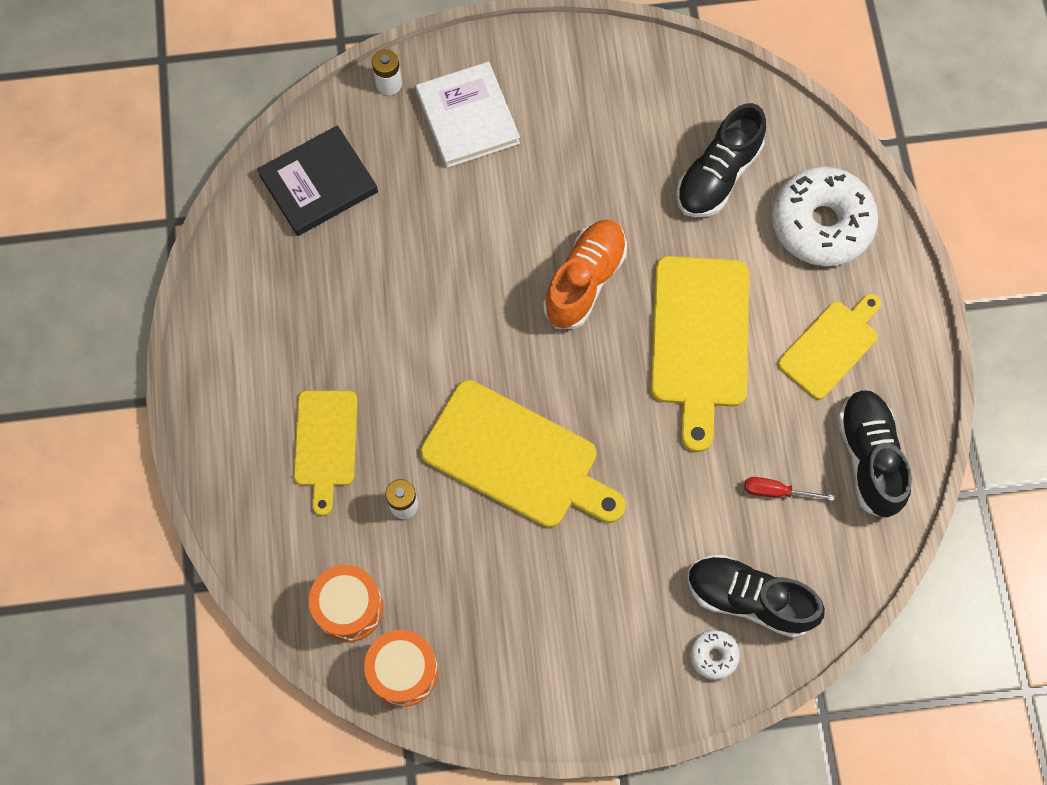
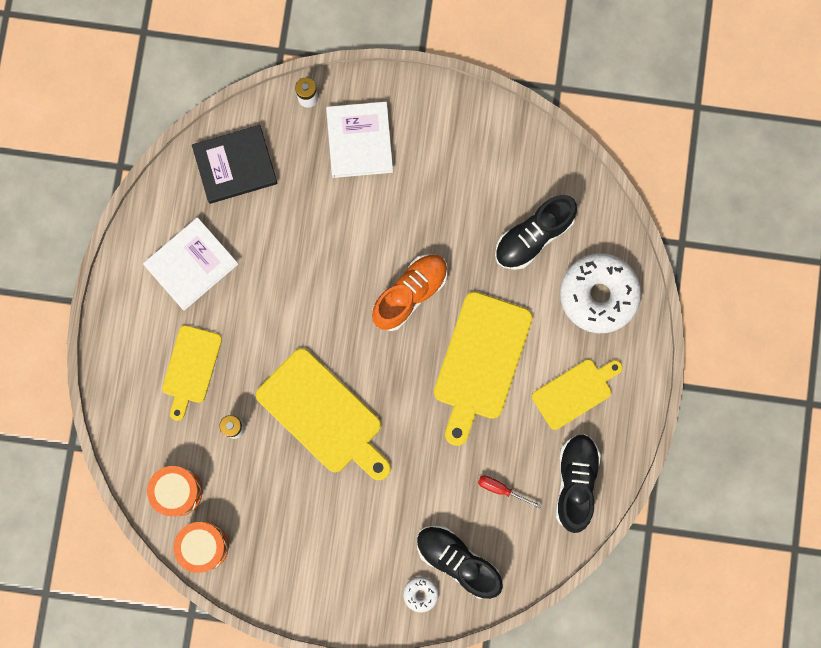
camera: 15 degrees right, 10 degrees up
(293, 315) = (191, 264): none -> white book

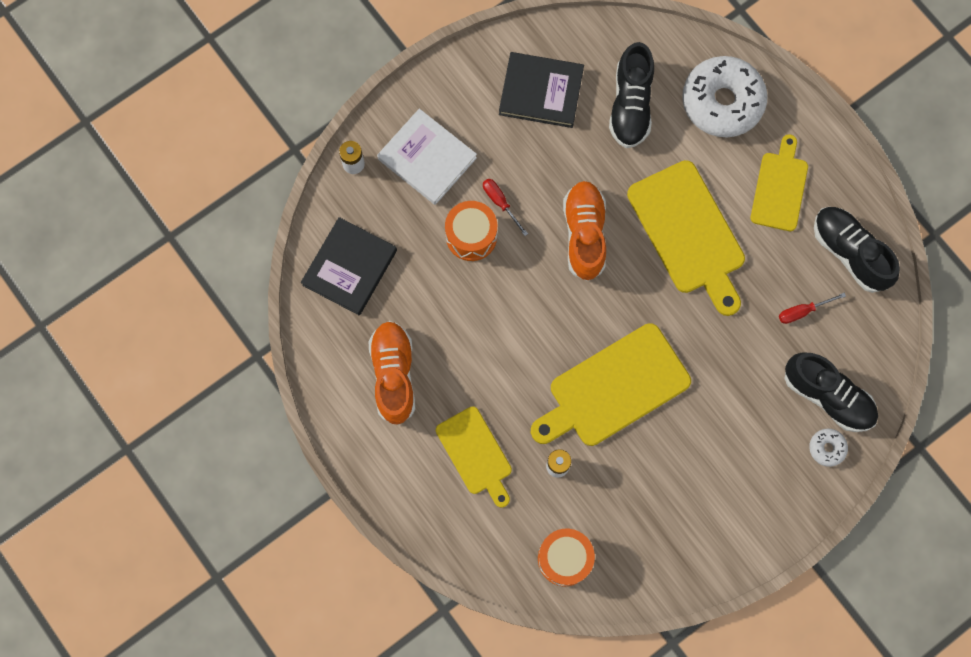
camera: 45 degrees left, 5 degrees down
(191, 264) = (393, 375): white book -> orange shoe
(203, 546) = (628, 580): orange drum -> orange drum (471, 236)
(323, 414) = (614, 388): yellow cutting board -> yellow cutting board turned 150 degrees clockwise
(377, 218) = (500, 203): none -> red screwdriver
(457, 561) = (827, 396): black shoe -> black shoe turned 135 degrees counterclockwise
(482, 169) = (541, 92): none -> black book

